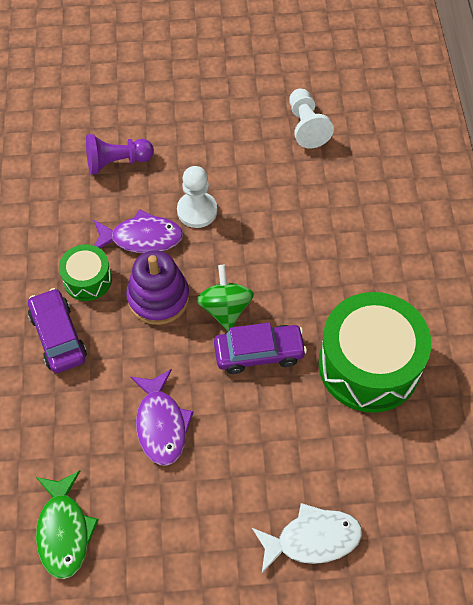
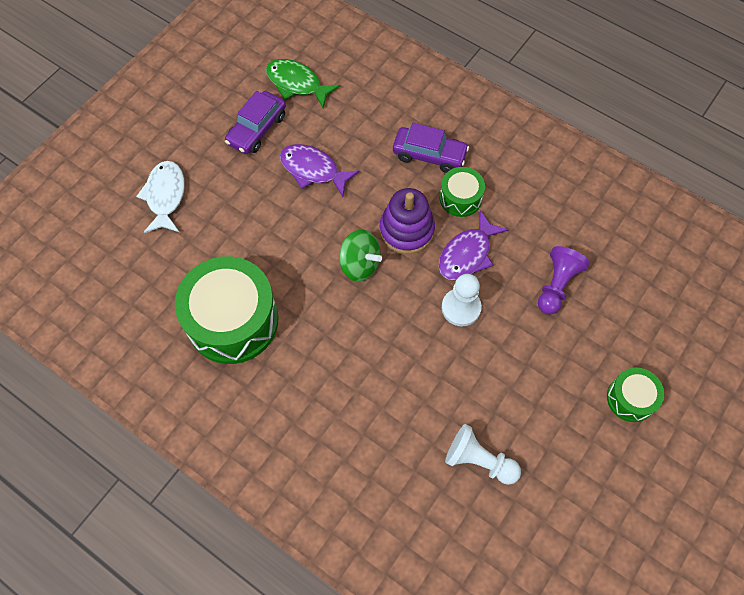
camera: 130 degrees right, 5 degrees up
(173, 71) = (630, 398): none -> green drum
(259, 353) = (307, 260): purple car -> purple car (257, 129)
(312, 539) = (165, 196): white fish -> white fish turned 150 degrees clockwise

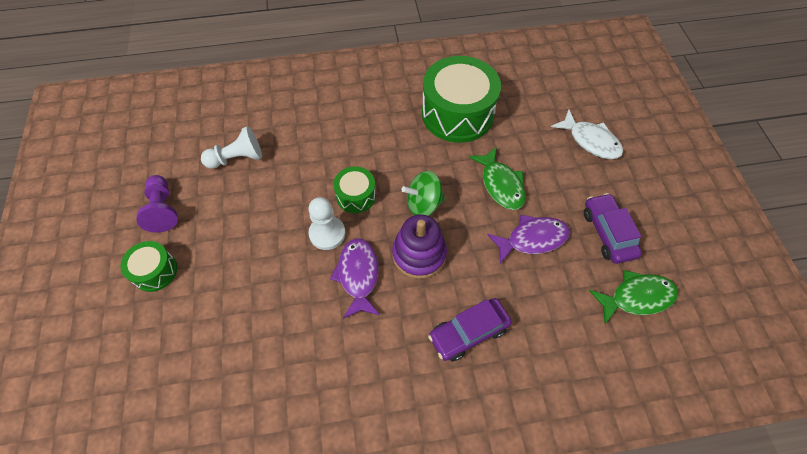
camera: 135 degrees right, 5 degrees down
(282, 226) = (500, 184): none -> green fish
(460, 198) = (406, 316): green drum -> green drum (356, 196)
(556, 285) = (269, 309): purple pawn -> purple pawn (163, 209)

